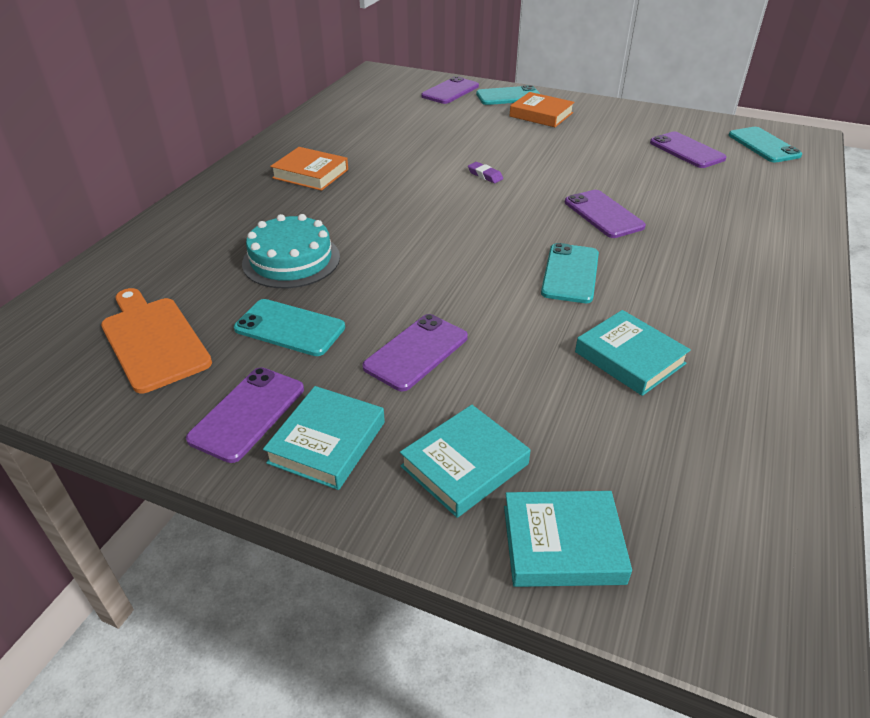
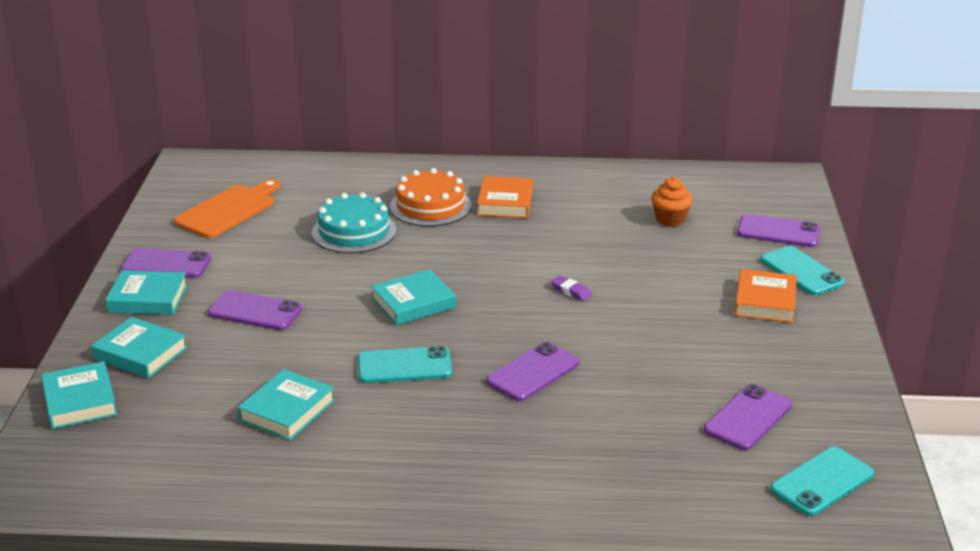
camera: 70 degrees right, 10 degrees down
(280, 209) = (430, 206): none -> orange cake
(290, 328) = (263, 254): turquoise phone -> none
(402, 119) = (670, 219): none -> orange cupcake
(459, 250) = (413, 303): none -> turquoise book
(485, 175) = (571, 291): purple eraser -> purple eraser turned 75 degrees counterclockwise

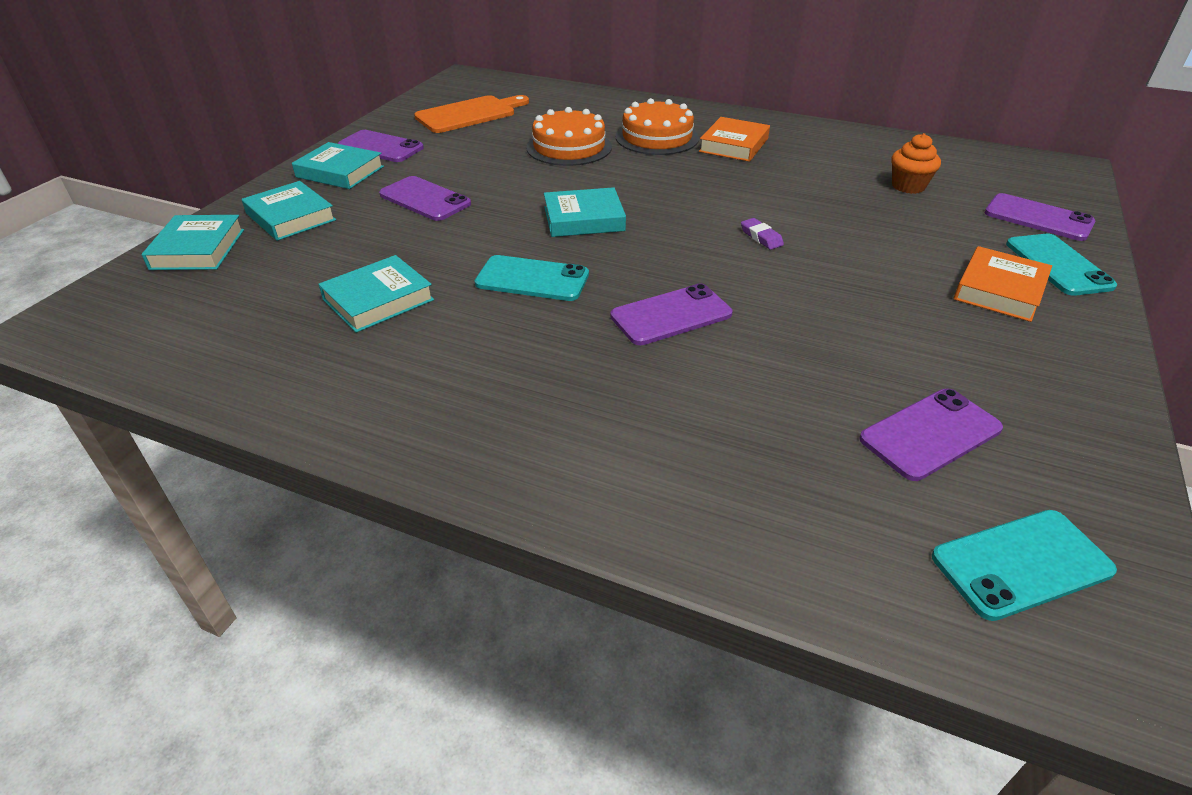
camera: 20 degrees right, 10 degrees up
(354, 231) = (569, 147): turquoise cake -> orange cake

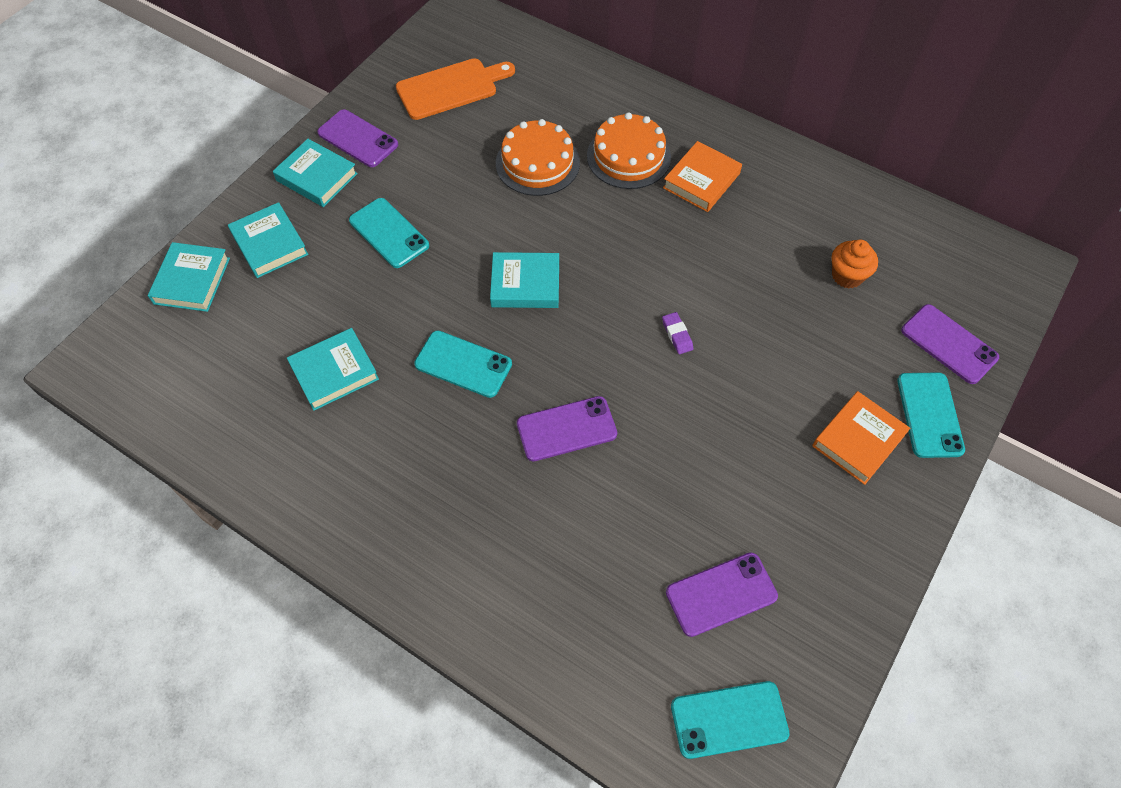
camera: 10 degrees right, 20 degrees up
(425, 199) = (389, 233): purple phone -> turquoise phone

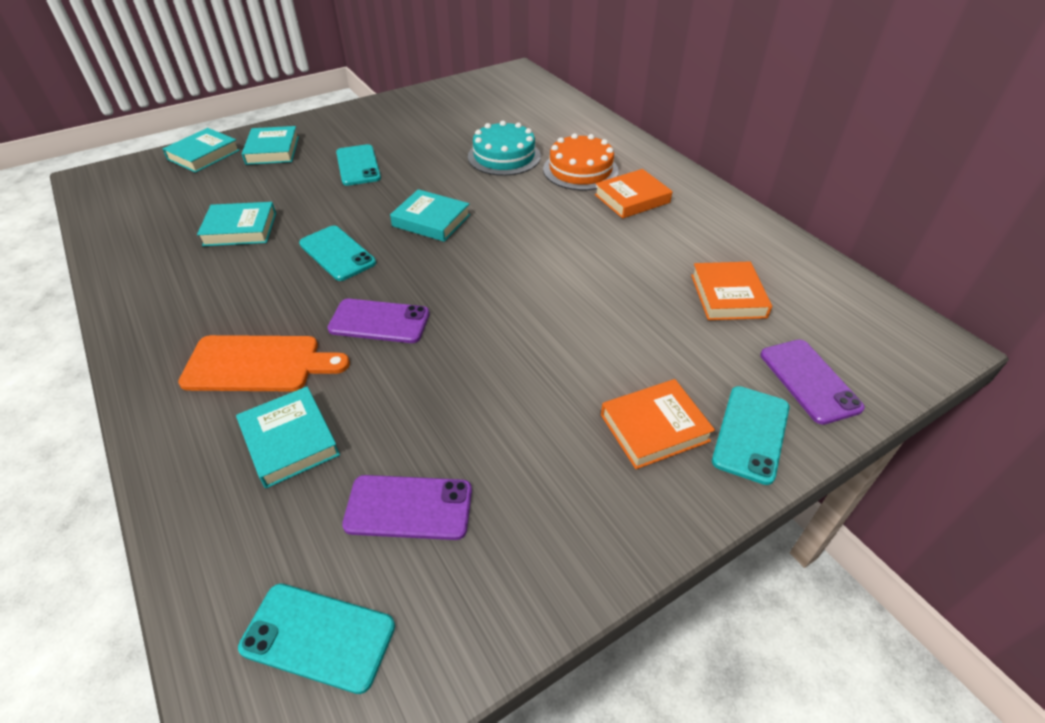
camera: 25 degrees right, 15 degrees down
(317, 177) = (339, 126): turquoise book -> turquoise book (290, 441)
(357, 139) = (386, 114): purple phone -> none
(451, 88) = (475, 105): orange cutting board -> orange cutting board (258, 364)
(537, 163) = (504, 156): orange cake -> turquoise cake
(677, 335) = (531, 289): purple eraser -> none
(847, 276) = (728, 296): orange cupcake -> orange book

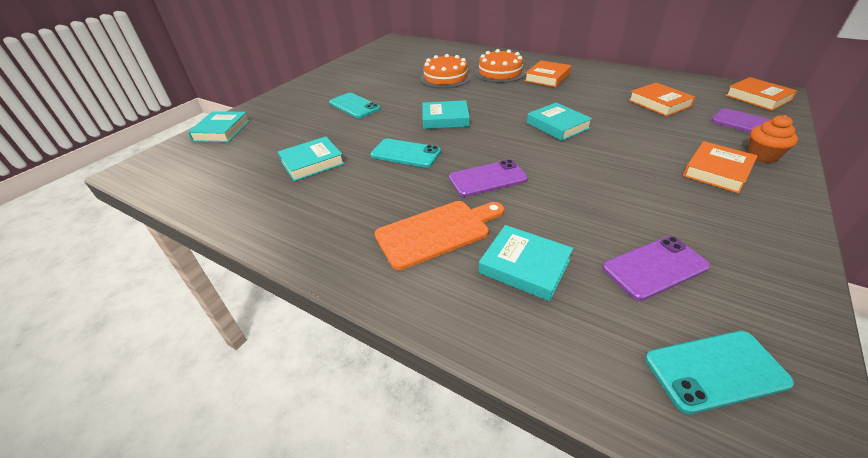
camera: 25 degrees left, 5 degrees down
(272, 150) = (277, 114): turquoise book -> turquoise book (557, 125)
(504, 156) = (445, 78): turquoise cake -> orange cake
(751, 433) = (762, 156): turquoise phone -> orange cupcake
(894, 342) = (757, 98): none -> orange book

